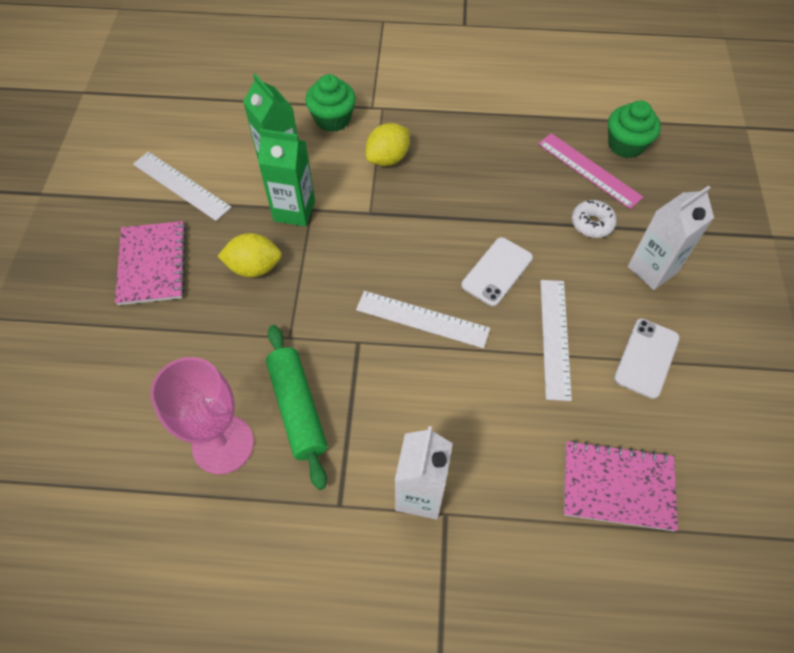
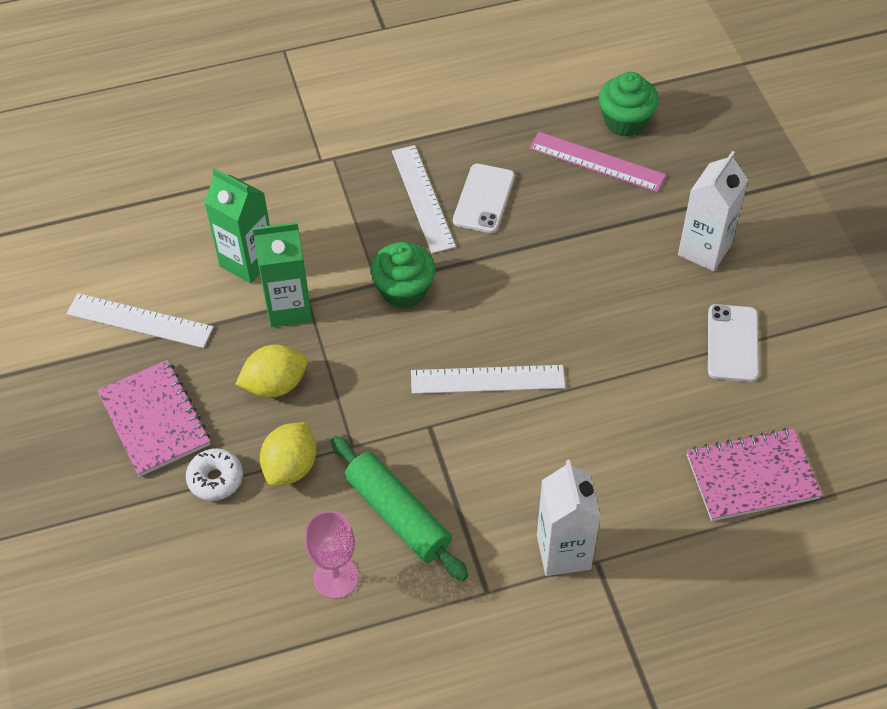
camera: 20 degrees left, 5 degrees down
(223, 444) = (336, 577): pink goblet -> pink goblet, size x0.65
(332, 119) = (281, 188): green cupcake -> green cupcake (404, 290)
(388, 158) = (368, 215): yellow lemon -> yellow lemon (291, 467)
(497, 271) = (544, 304): white phone -> white phone (484, 199)
(555, 338) = (633, 353): white ruler -> white ruler (422, 198)
(592, 223) = (623, 220): white donut -> white donut (215, 479)

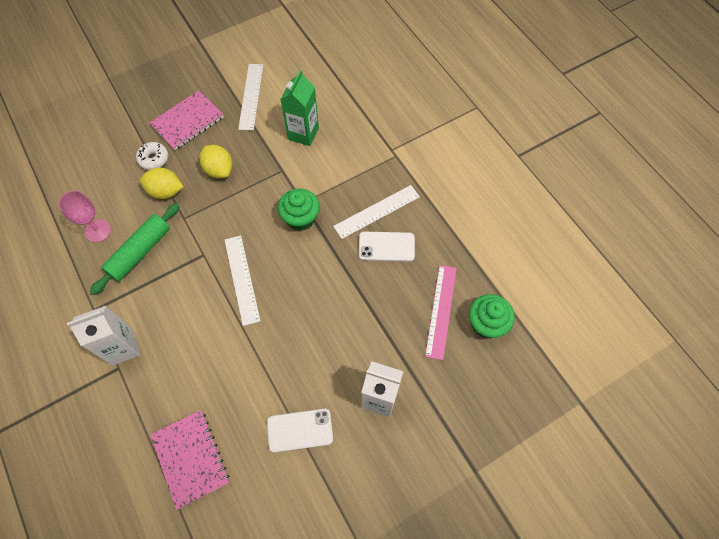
camera: 75 degrees right, 10 degrees up
(289, 308) = (274, 162): green carton -> none

